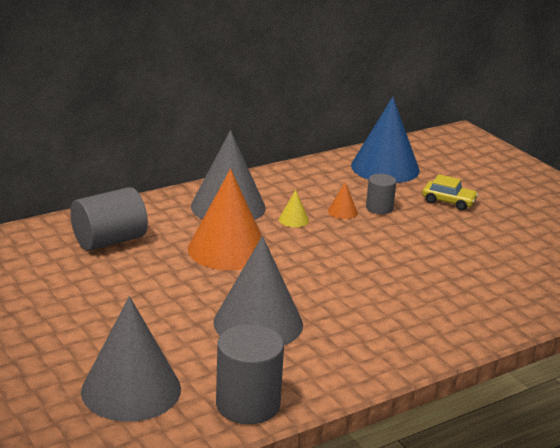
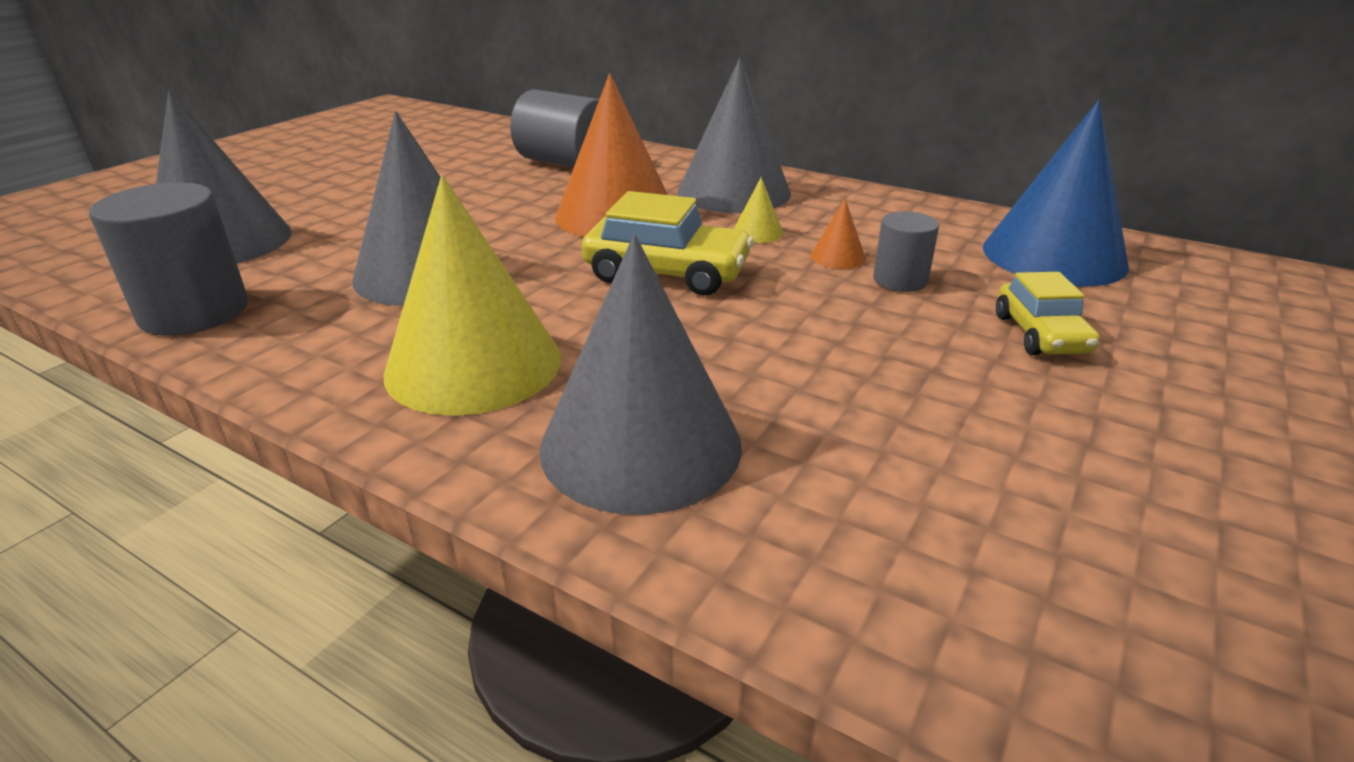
camera: 65 degrees right, 5 degrees up
(321, 257) = (667, 273): none -> yellow car
(380, 328) = (474, 364): none -> yellow cone
(471, 306) = (641, 445): none -> grey cone

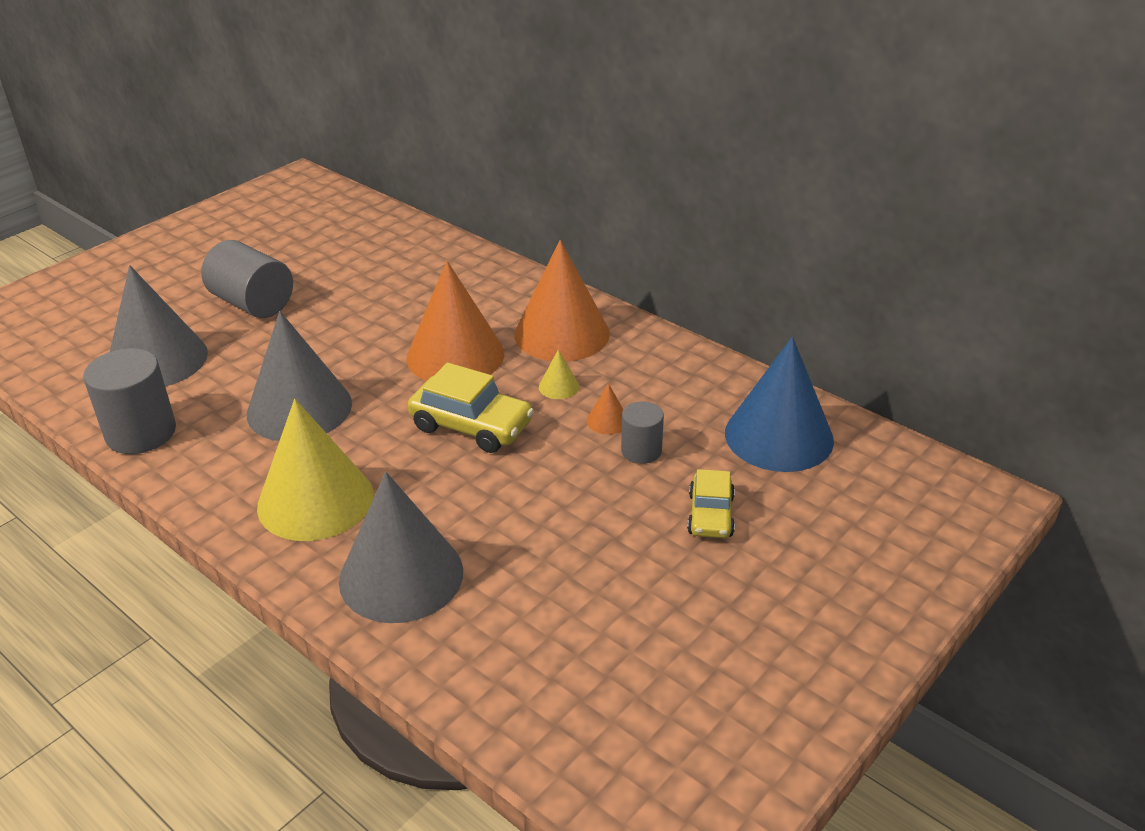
camera: 10 degrees right, 5 degrees up
(565, 163) = (435, 281): grey cylinder -> grey cylinder (253, 303)
(734, 192) = (562, 333): grey cone -> orange cone

